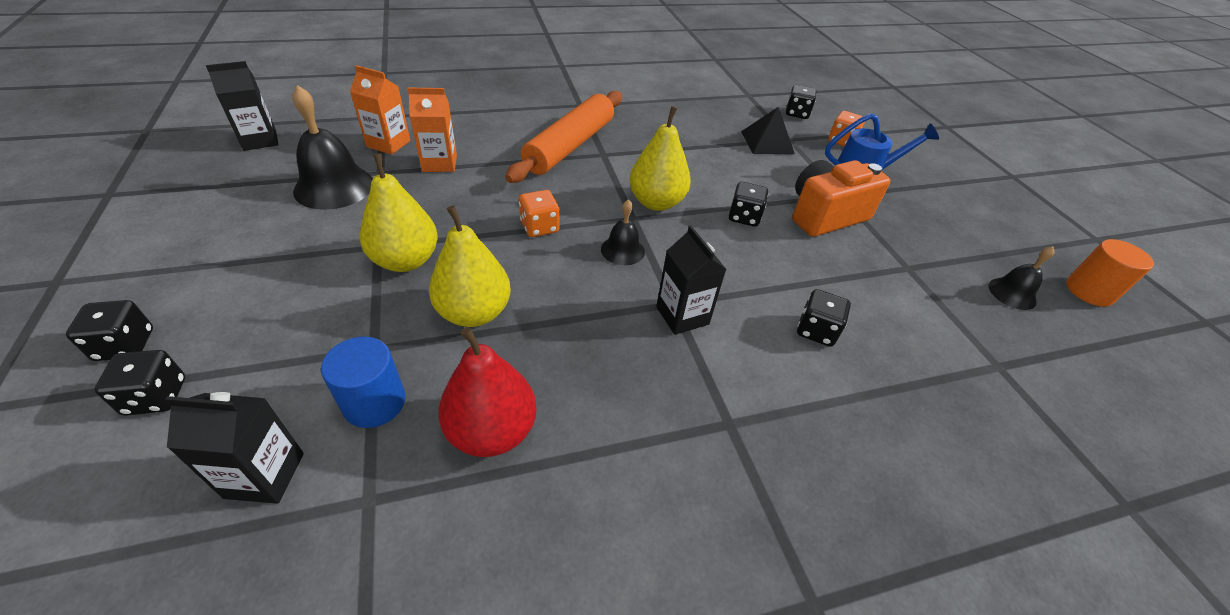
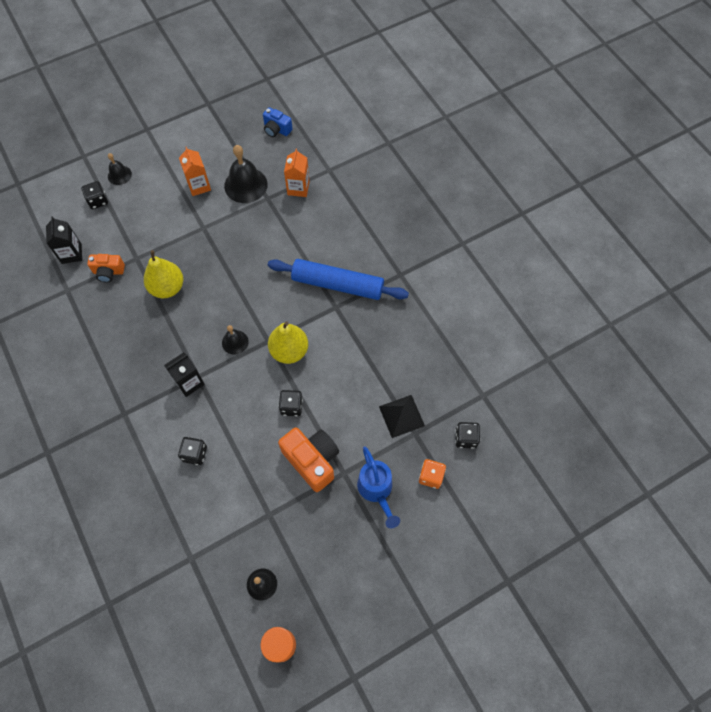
camera: 80 degrees right, 20 degrees up
(125, 345) = (119, 175): black dice -> black bell
(260, 140) = (276, 129): black carton -> blue camera
(374, 402) = (108, 272): blue cylinder -> orange camera
(406, 260) = (196, 244): yellow pear -> none
(439, 163) = (287, 222): orange carton -> orange carton (199, 186)
(492, 431) = (103, 319): red pear -> none
(539, 227) = (242, 294): orange dice -> none
(570, 146) = (337, 284): orange rolling pin -> blue rolling pin

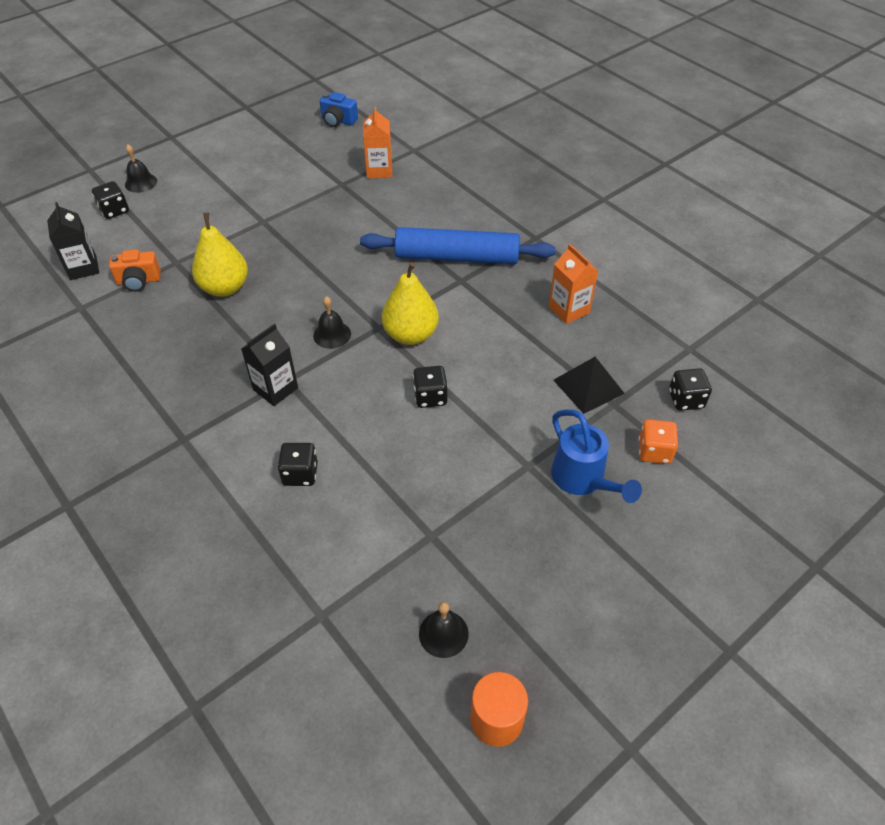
camera: 10 degrees left, 15 degrees down
(199, 186) = (249, 182): orange carton -> orange carton (569, 309)
(246, 185) = (310, 175): black bell -> none
(312, 460) = (478, 457): orange camera -> none

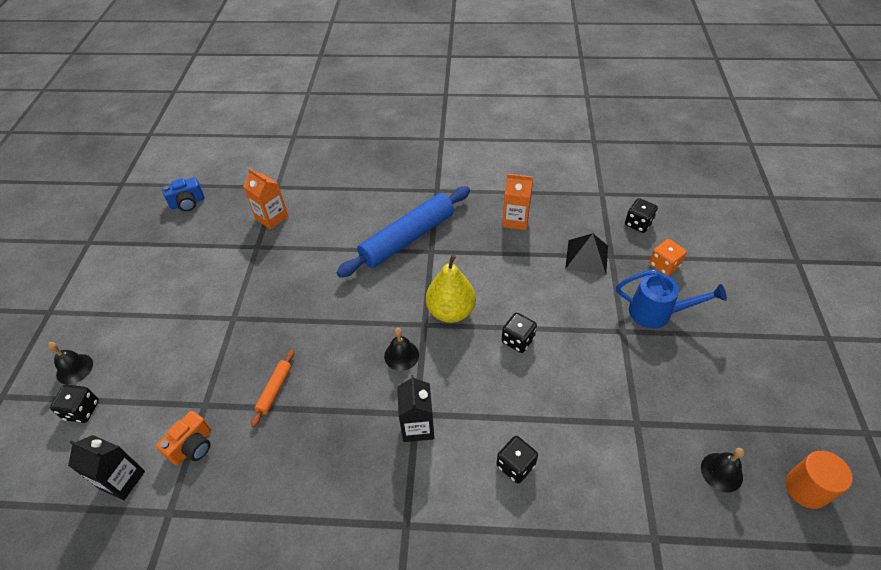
camera: 45 degrees left, 0 degrees up
(225, 288) = (275, 390): yellow pear -> orange rolling pin

